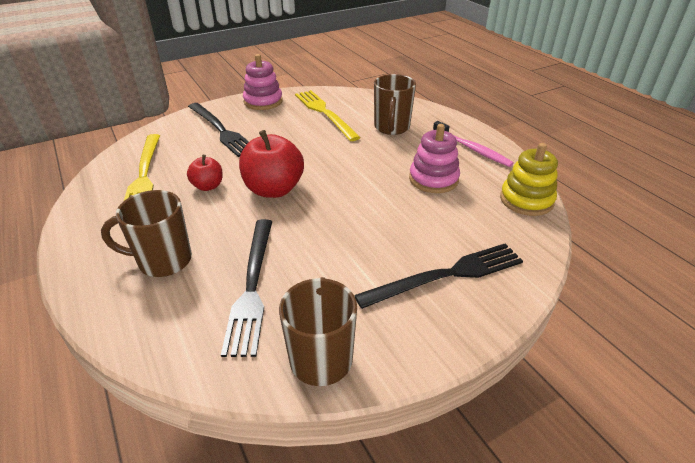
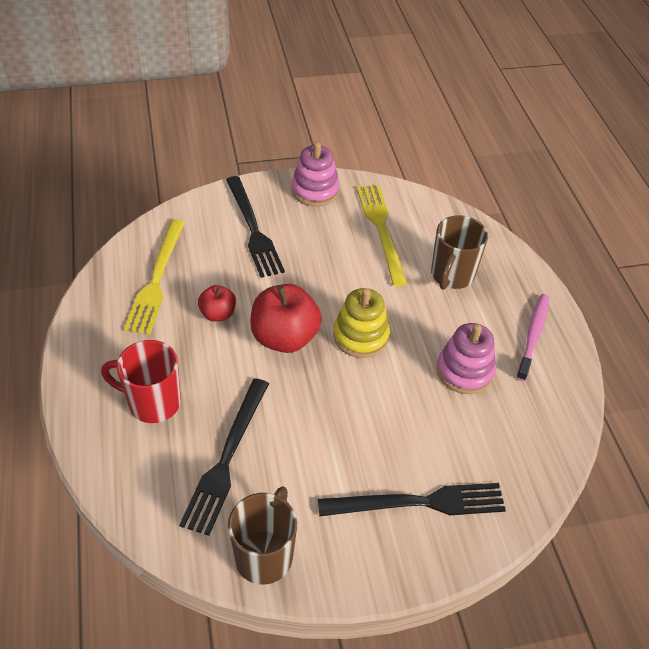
camera: 15 degrees right, 10 degrees up
(163, 261) = (152, 403): brown mug -> red mug
(472, 149) = (533, 336): pink toothbrush -> pink toothbrush turned 135 degrees counterclockwise
(526, 200) = (555, 431): yellow stacking toy -> yellow stacking toy (360, 336)

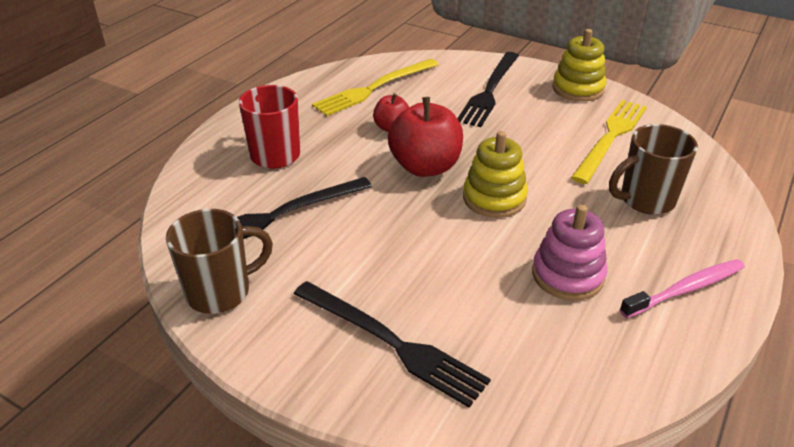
camera: 45 degrees right, 10 degrees down
(315, 190) = (578, 89): pink stacking toy -> yellow stacking toy

